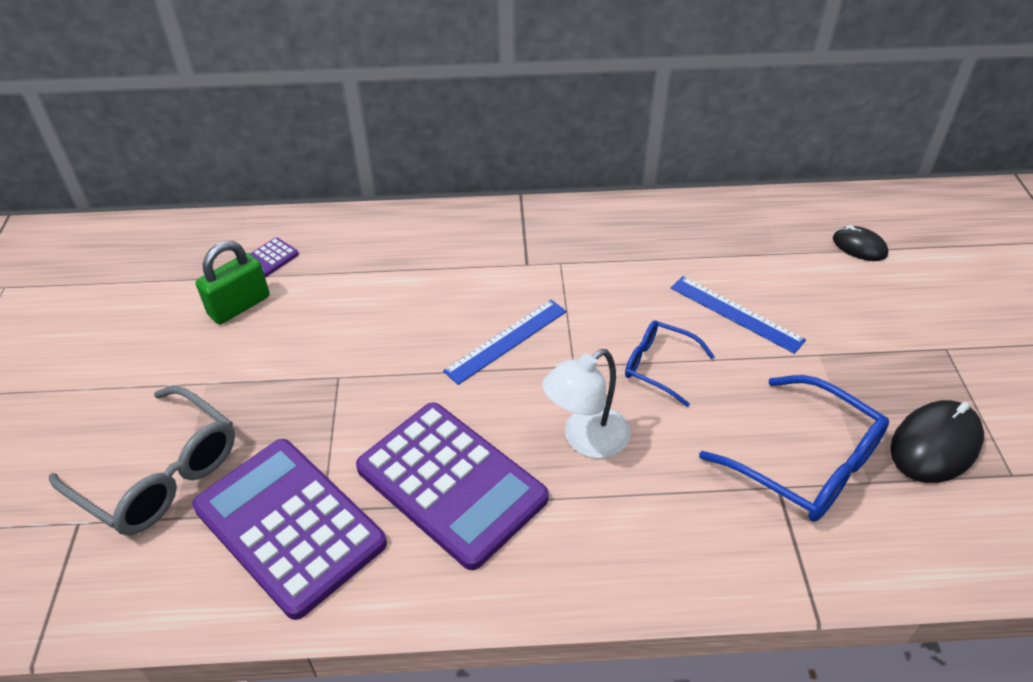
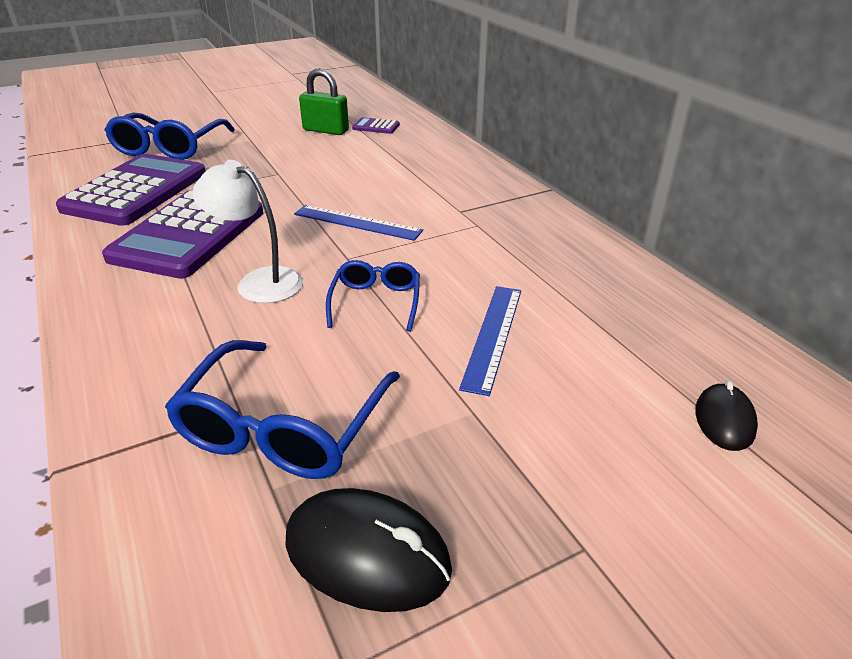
camera: 65 degrees right, 10 degrees down
(159, 474) = (169, 147): grey glasses -> blue glasses

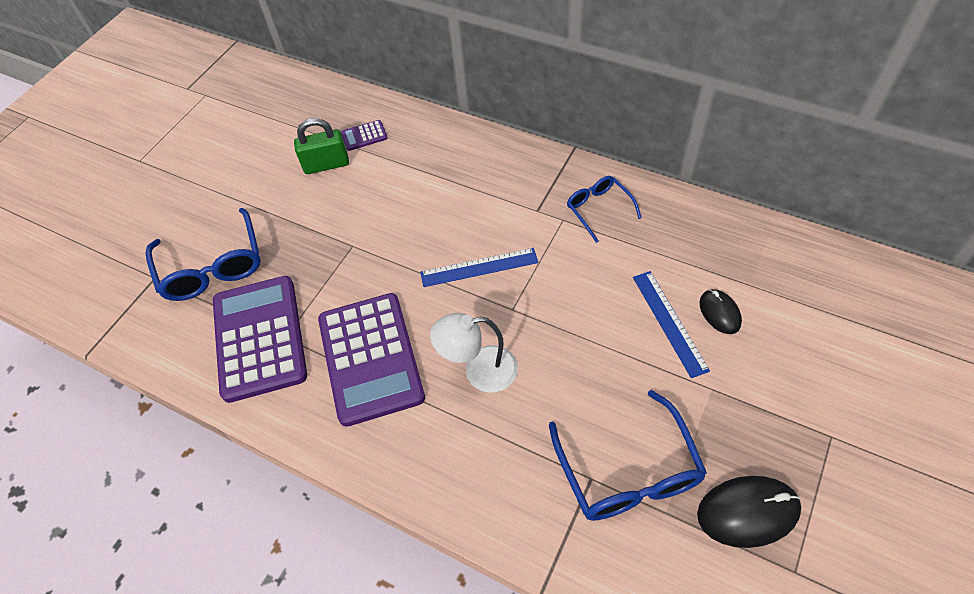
camera: 30 degrees left, 20 degrees up
(376, 302) = (574, 339): blue glasses -> blue glasses (599, 209)
(724, 420) = (829, 308): black mouse -> black mouse (719, 313)

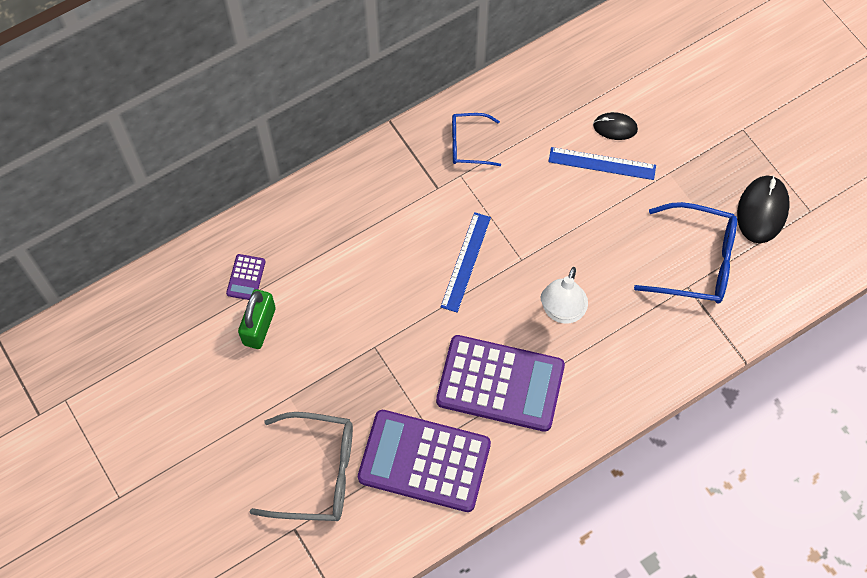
camera: 65 degrees left, 10 degrees up
(212, 266) = (316, 473): blue glasses -> grey glasses

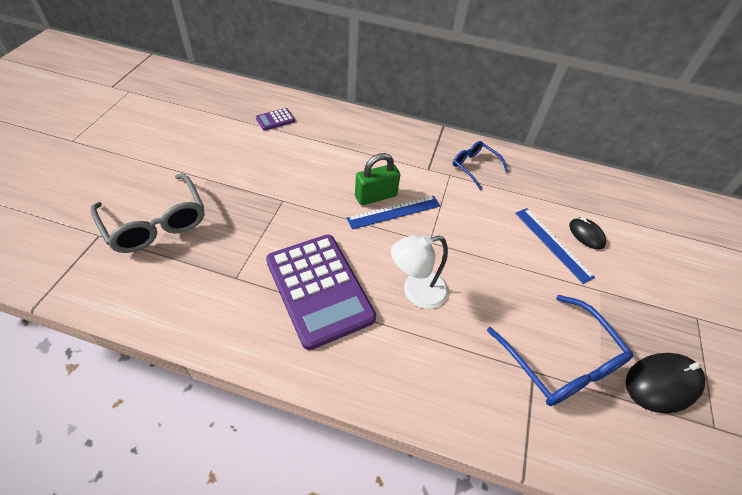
camera: 45 degrees right, 15 degrees down
(259, 326) = (247, 140): green padlock -> green padlock (375, 196)
(424, 461) = (212, 280): purple calculator -> none

